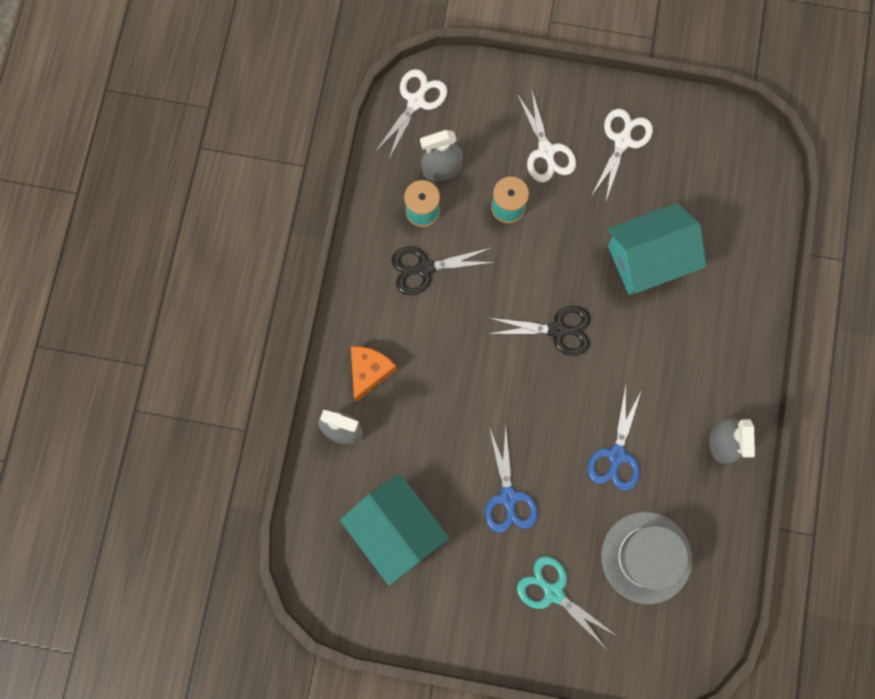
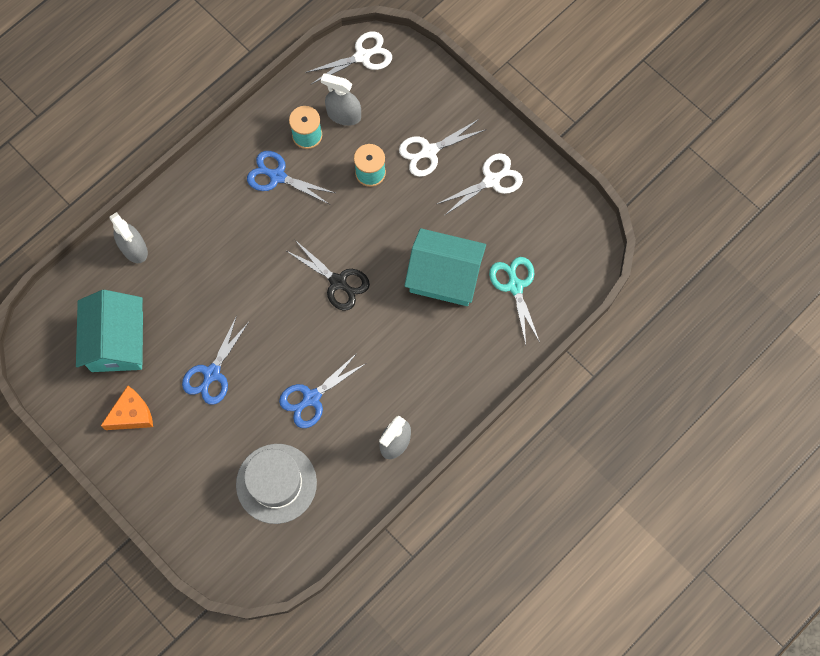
camera: 35 degrees right, 5 degrees down
(369, 372) = (183, 221): orange cheese -> orange cheese (132, 414)
(425, 268) = (277, 176): black scissors -> blue scissors
(546, 151) = (429, 151): white scissors -> white scissors turned 45 degrees clockwise
(553, 592) = (192, 461): turquoise scissors -> turquoise scissors (515, 286)

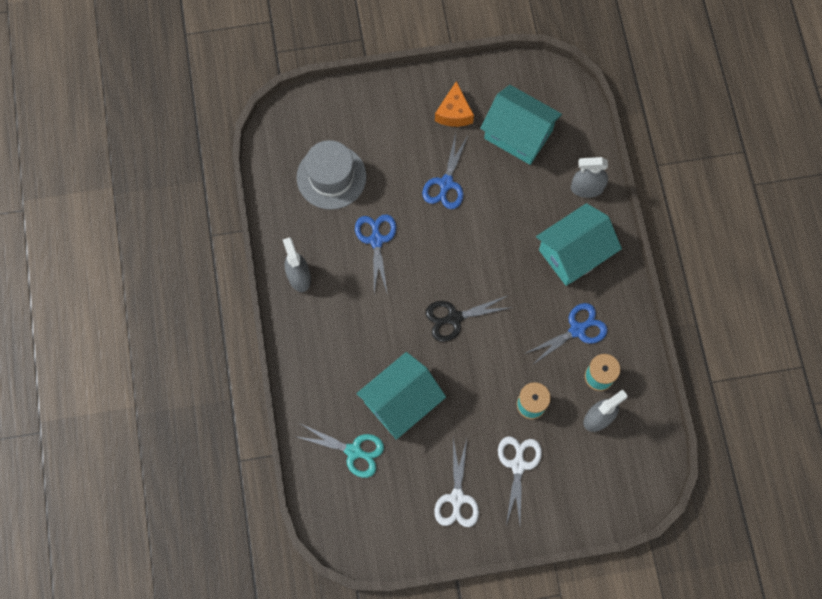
camera: 125 degrees right, 0 degrees up
(206, 221) = (574, 253): none -> turquoise house
(212, 373) = (446, 183): blue scissors -> blue scissors turned 135 degrees counterclockwise
(362, 56) = (645, 470): white scissors -> none

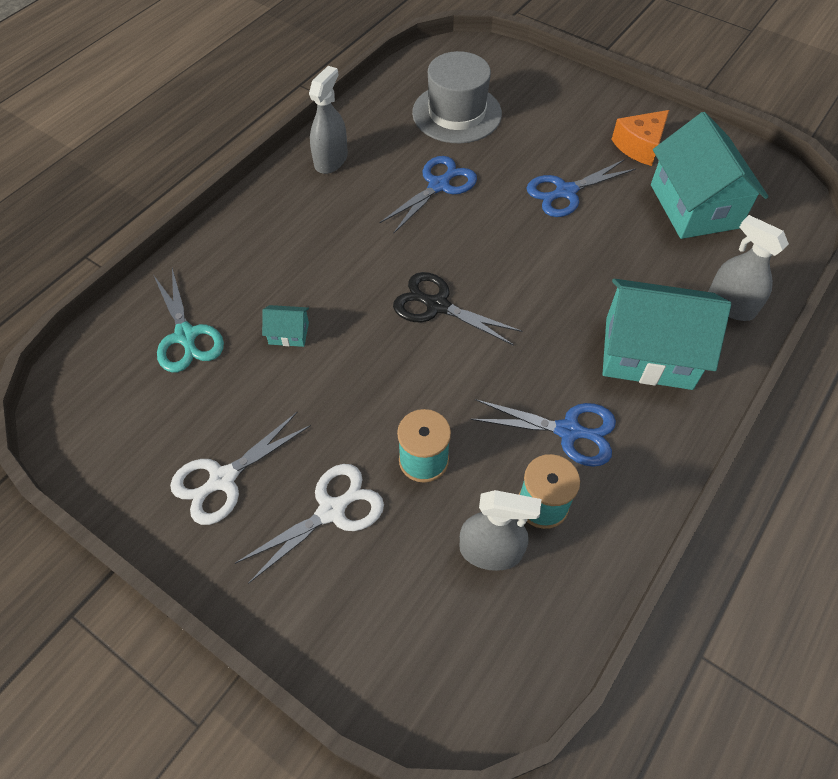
camera: 45 degrees right, 15 degrees down
(401, 401) = (289, 333): turquoise house -> turquoise house, size x0.41

